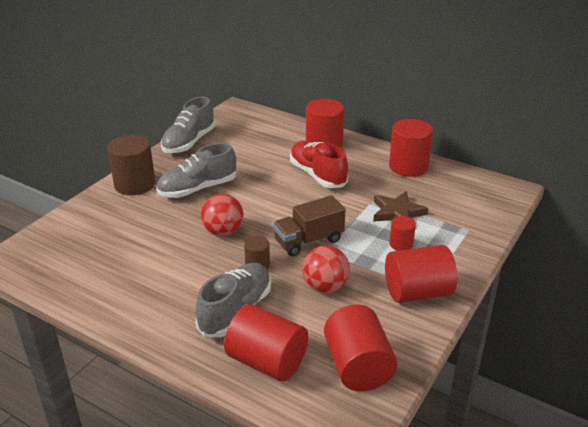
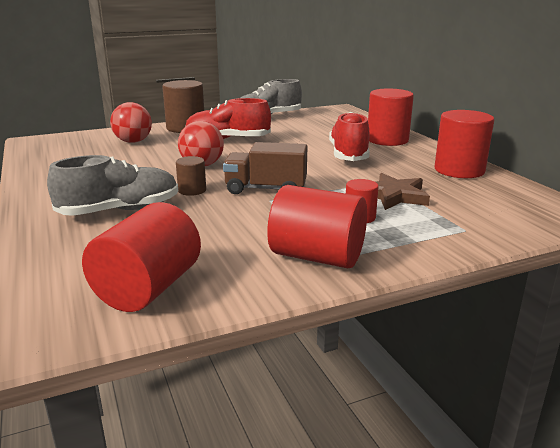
camera: 35 degrees right, 10 degrees down
(197, 189) = (227, 140): grey shoe -> red shoe
(267, 361) = (78, 251): red cylinder -> none
(325, 286) = (226, 221): red ball -> red ball (133, 142)

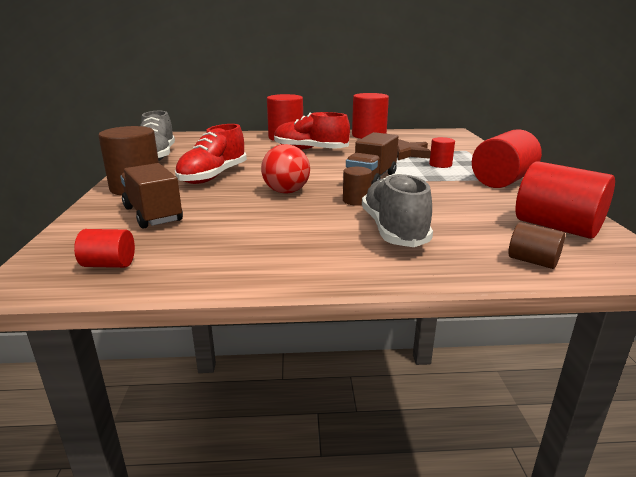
camera: 70 degrees left, 0 degrees up
(51, 271) = (532, 261): none -> brown cylinder
(52, 149) = (109, 264): none -> red cylinder
(133, 142) = (153, 214): red ball -> brown truck

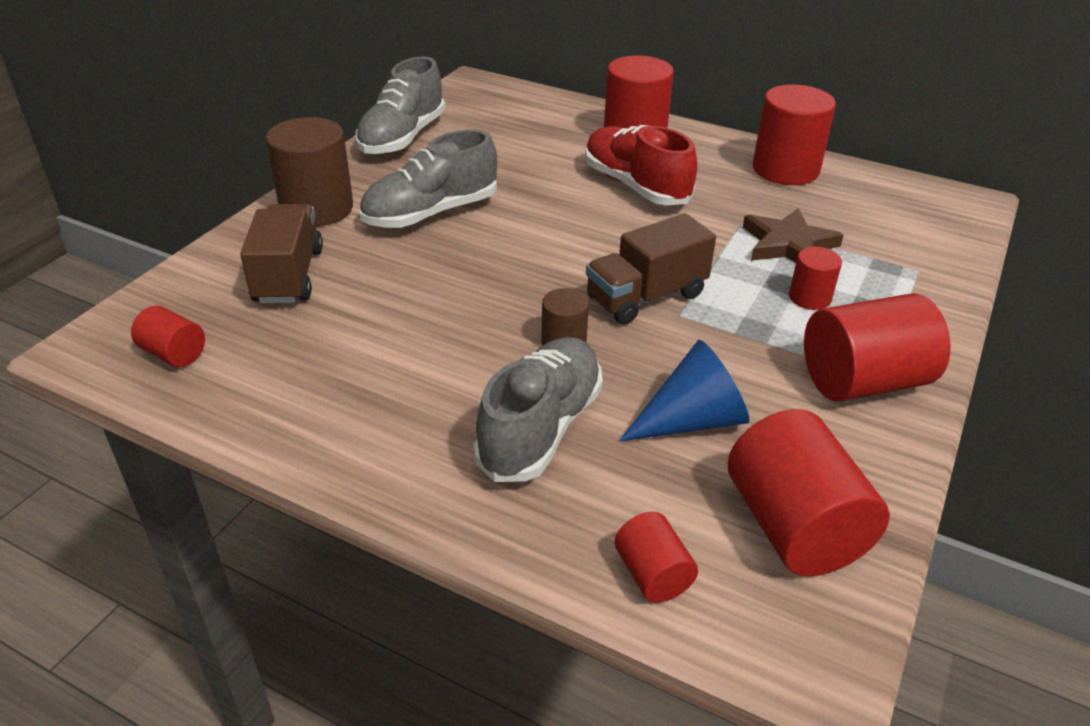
camera: 30 degrees right, 15 degrees up
(213, 176) = (430, 213): red shoe -> grey shoe
(286, 192) = (490, 285): red ball -> none
(458, 209) = (692, 420): none -> blue cone
(532, 261) = (652, 574): brown cylinder -> red cylinder

